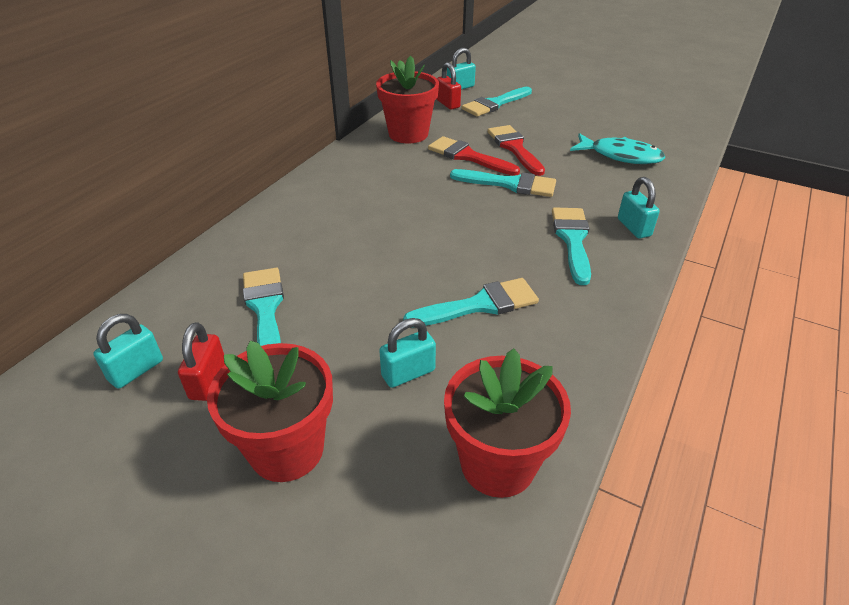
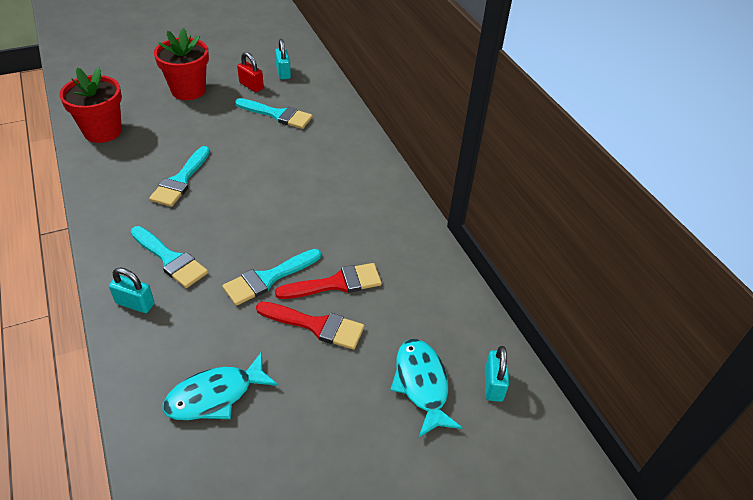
camera: 125 degrees right, 5 degrees up
(408, 134) = (416, 271): red flower pot -> none
(408, 373) = (177, 134): turquoise padlock -> none
(448, 104) = (457, 342): red padlock -> none
(495, 104) = (421, 384): turquoise brush -> turquoise fish

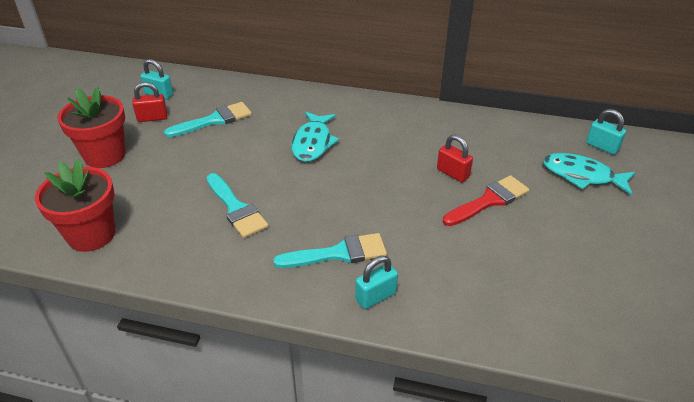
camera: 50 degrees left, 5 degrees down
(215, 395) = (523, 284): turquoise fish -> turquoise fish (313, 143)
(268, 278) = (416, 205): turquoise brush -> none
(335, 283) = (453, 173): red brush -> red padlock

